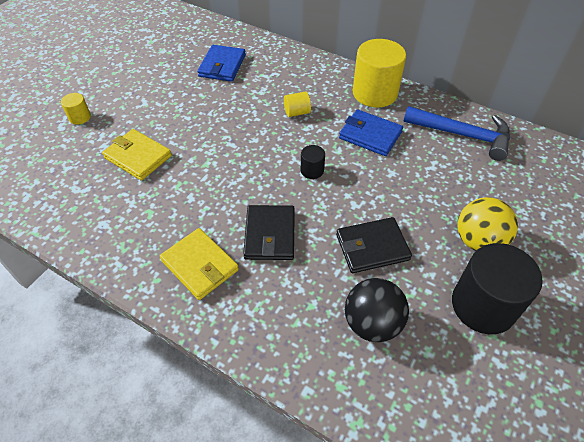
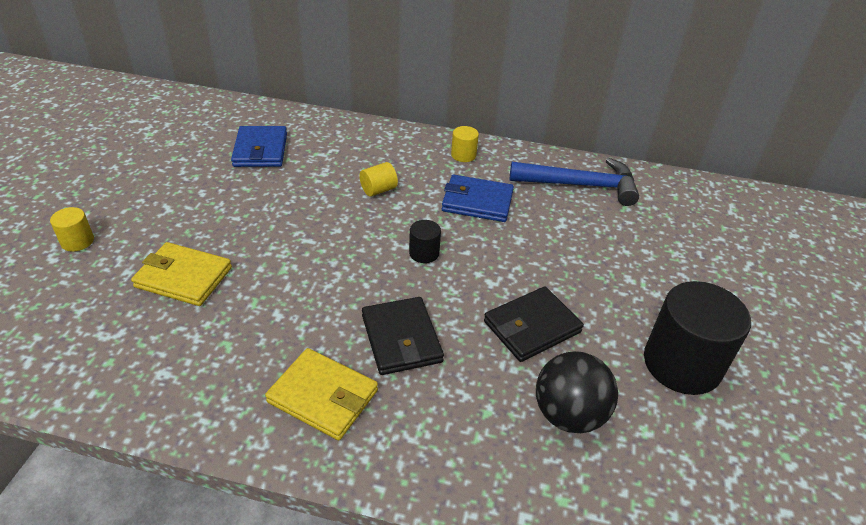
camera: 20 degrees left, 10 degrees down
(375, 93) = (463, 155): yellow cylinder -> yellow cylinder, size x0.45
(478, 241) = (646, 295): yellow ball -> none

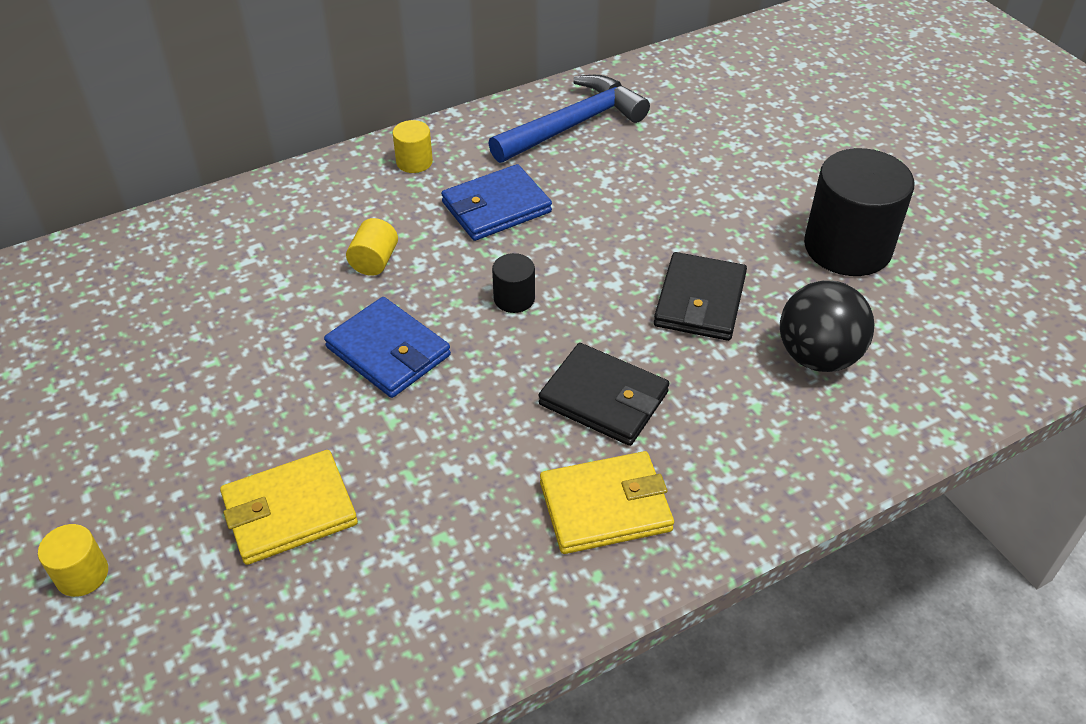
camera: 40 degrees left, 5 degrees up
(260, 150) = (159, 304): blue wallet -> blue wallet (388, 351)

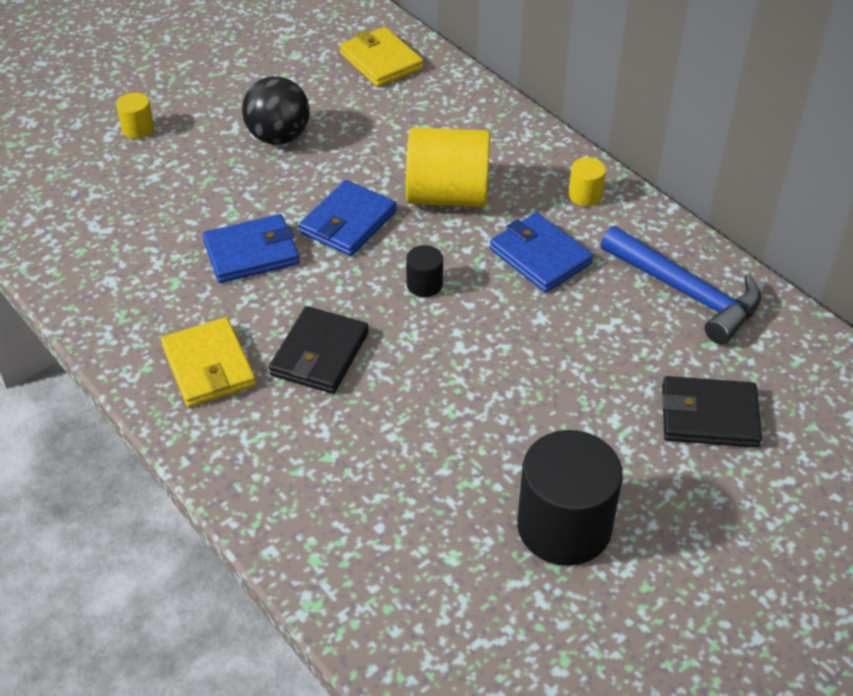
camera: 80 degrees right, 0 degrees up
(290, 511) = (192, 204): yellow wallet -> yellow wallet (381, 61)
(374, 261) = (448, 196): yellow cylinder -> yellow cylinder, size x2.20
(412, 450) = (251, 253): none -> blue wallet
(700, 301) = (452, 409): black wallet -> black wallet (709, 416)
(817, 357) = (397, 501): black ball -> black ball (278, 137)

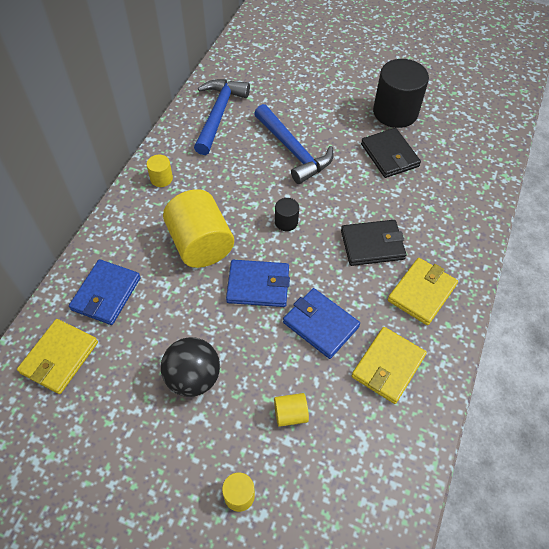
camera: 120 degrees left, 10 degrees up
(151, 285) = (388, 366): none -> yellow wallet
(176, 188) = (290, 414): none -> yellow cylinder
(540, 256) = (228, 180): blue wallet -> blue wallet (106, 294)
(554, 347) = (293, 150): none -> blue hammer
(709, 416) = (296, 86): black wallet -> black wallet (389, 155)

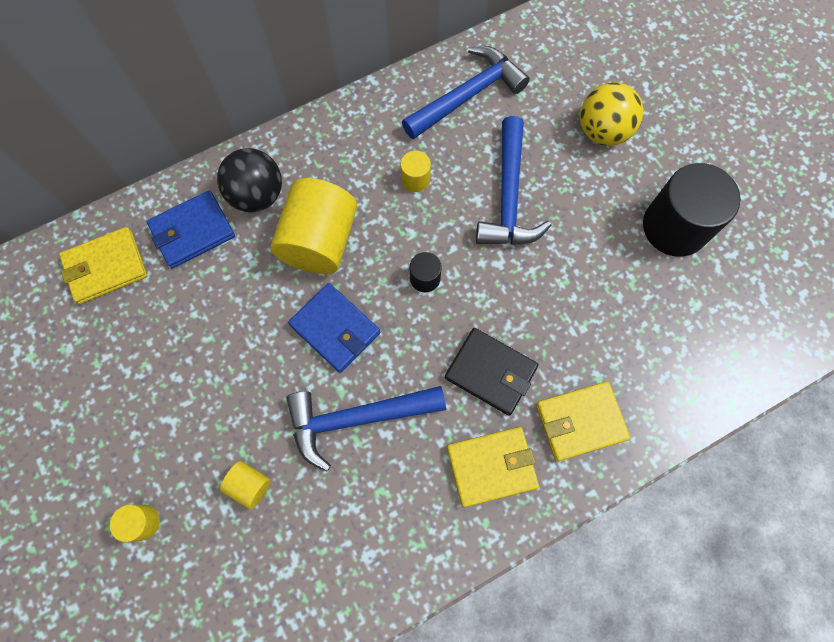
camera: 40 degrees right, 15 degrees up
(161, 178) = (344, 136): yellow cylinder -> yellow cylinder (415, 179)
(193, 378) = (197, 378): black ball -> black ball (257, 195)
(313, 90) = (602, 132): none -> yellow ball
(320, 324) = (357, 418): blue wallet -> blue hammer
(388, 366) = (382, 515): yellow wallet -> yellow wallet (580, 421)
(389, 155) = (613, 278): black wallet -> none

